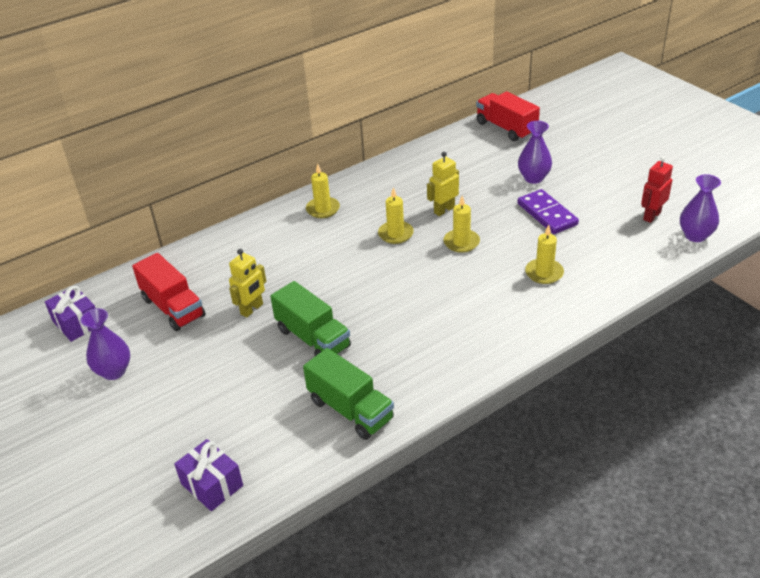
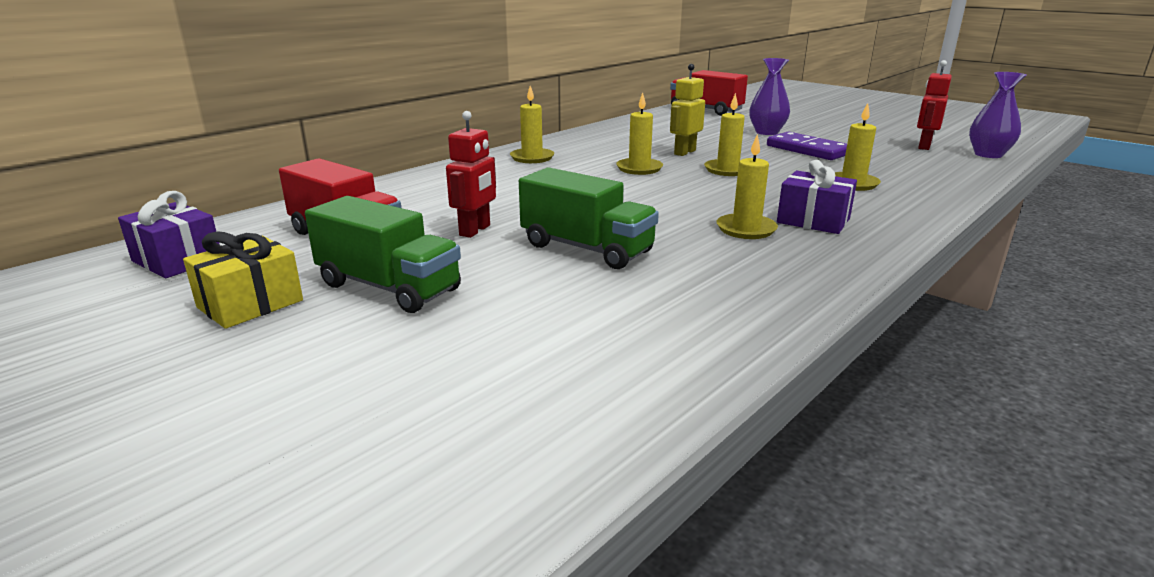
camera: 15 degrees left, 15 degrees down
(114, 371) = (250, 304): purple vase -> yellow gift
(212, 485) = (496, 434): purple gift -> purple gift (813, 220)
(252, 309) = (475, 230): yellow robot -> red robot
(350, 410) = (702, 311): green truck -> green truck (389, 287)
(426, 327) = (746, 229): none -> yellow candle

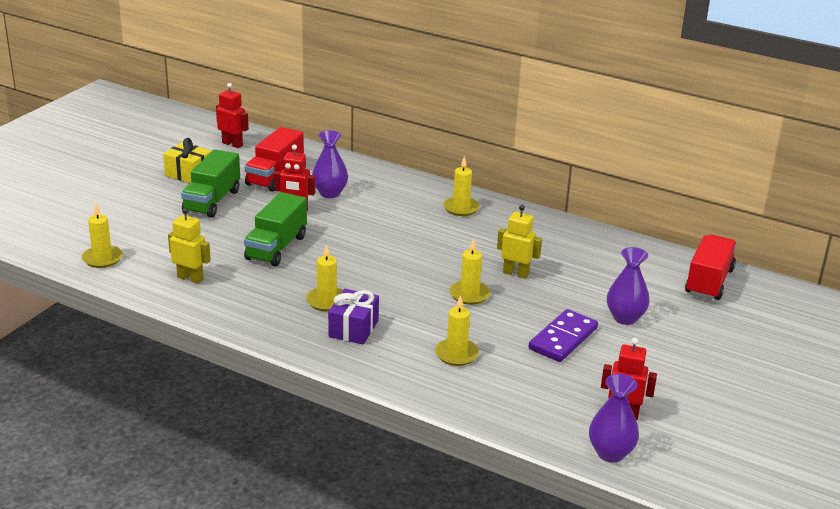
camera: 75 degrees right, 5 degrees up
(177, 260) = (232, 144): purple gift -> red robot
(439, 208) = (330, 193): none -> purple vase
(639, 168) = (453, 255): yellow candle -> yellow candle (102, 258)
(672, 318) = (190, 278): none -> yellow robot

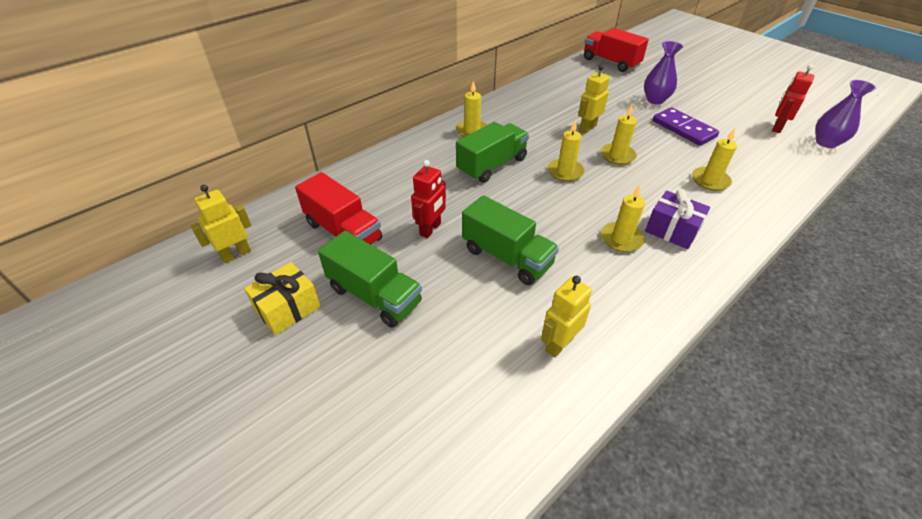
camera: 70 degrees left, 15 degrees up
(102, 258) = (485, 443): yellow candle -> yellow candle (565, 172)
(232, 144) = (236, 254): red robot -> yellow robot
(330, 193) = (405, 199): purple vase -> none
(405, 226) = (492, 165): none -> green truck

